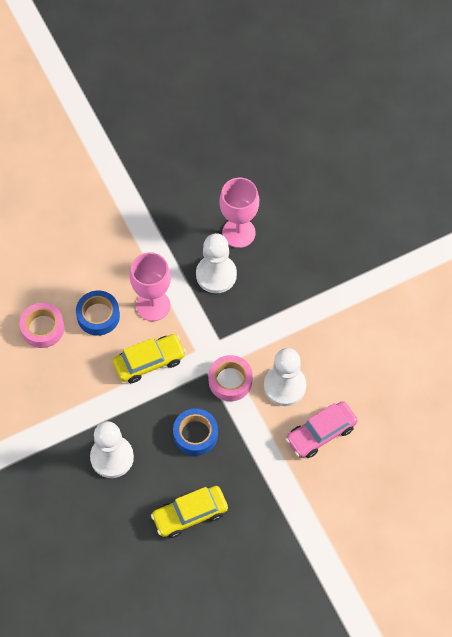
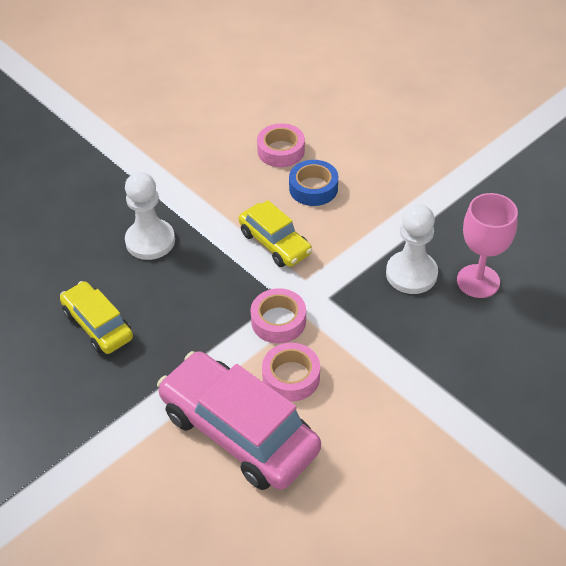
camera: 75 degrees right, 15 degrees down
(153, 305) = (346, 229): pink goblet -> none
(195, 434) = (199, 305): blue tape -> none
(284, 386) = (291, 377): white pawn -> pink tape
(321, 433) = (239, 431): pink car -> pink car, size x1.75

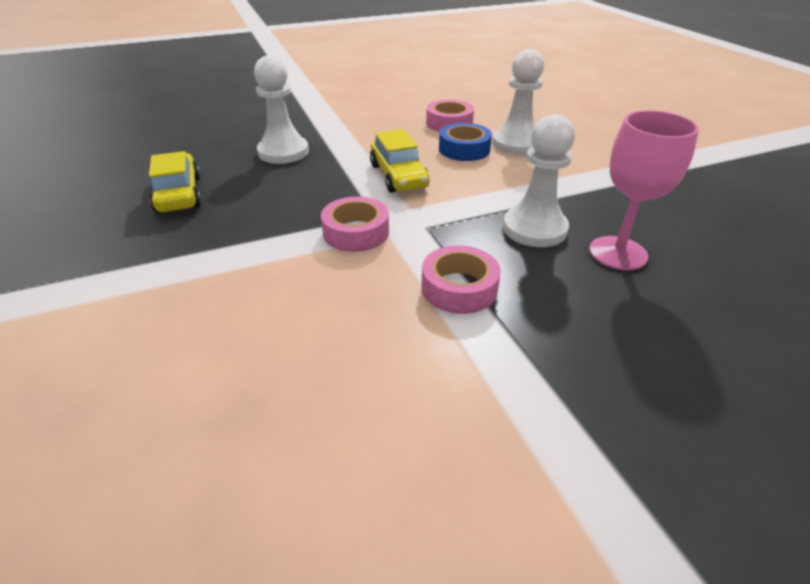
camera: 20 degrees right, 10 degrees down
(239, 431) = (227, 319): pink car -> none
(291, 377) = (331, 283): pink tape -> pink tape (459, 288)
(355, 166) = (516, 143): none -> white pawn

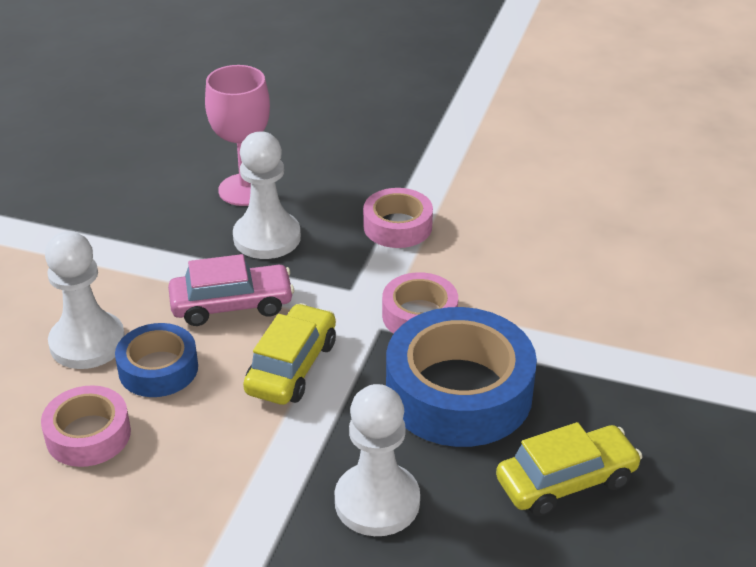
camera: 140 degrees left, 0 degrees up
(179, 194) = (566, 481): yellow car -> yellow car turned 135 degrees counterclockwise
(282, 205) = (459, 392): none -> blue tape
(481, 186) = (232, 305): none -> pink car

